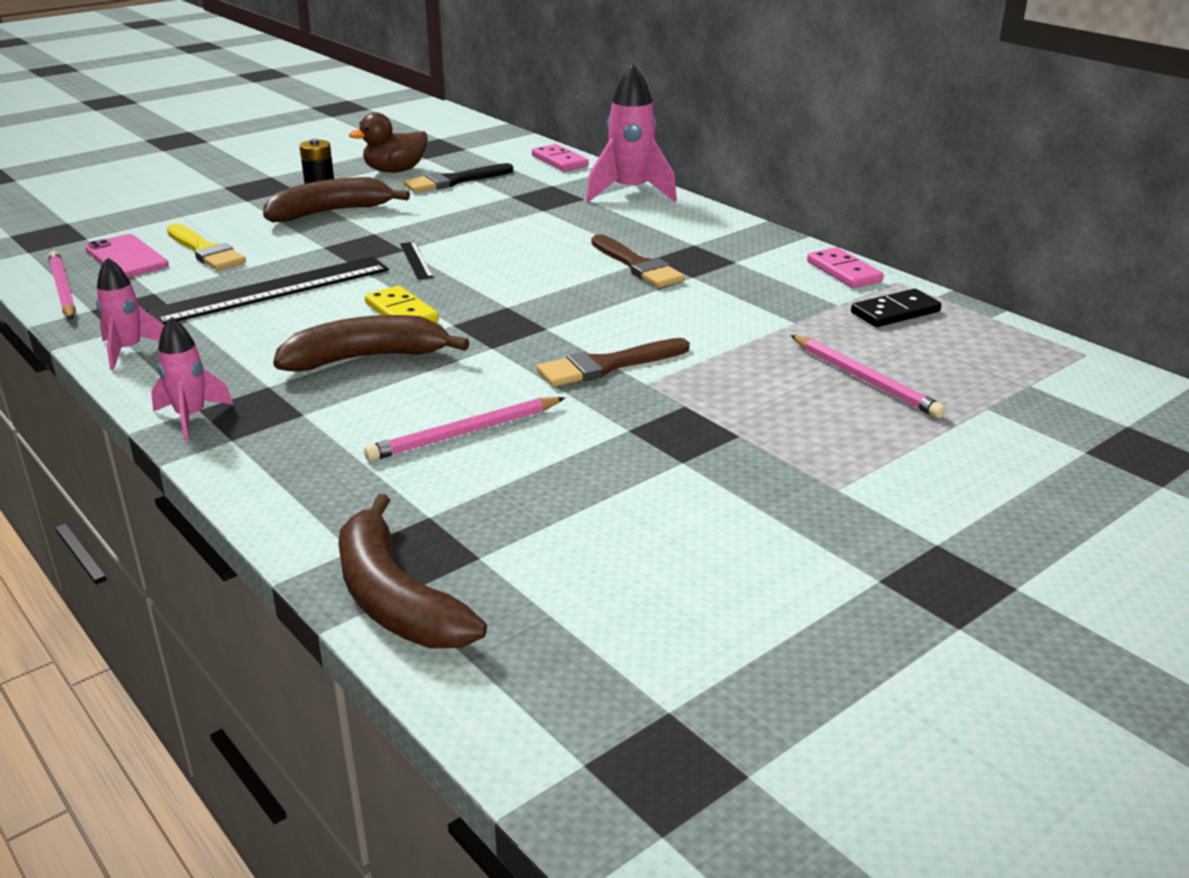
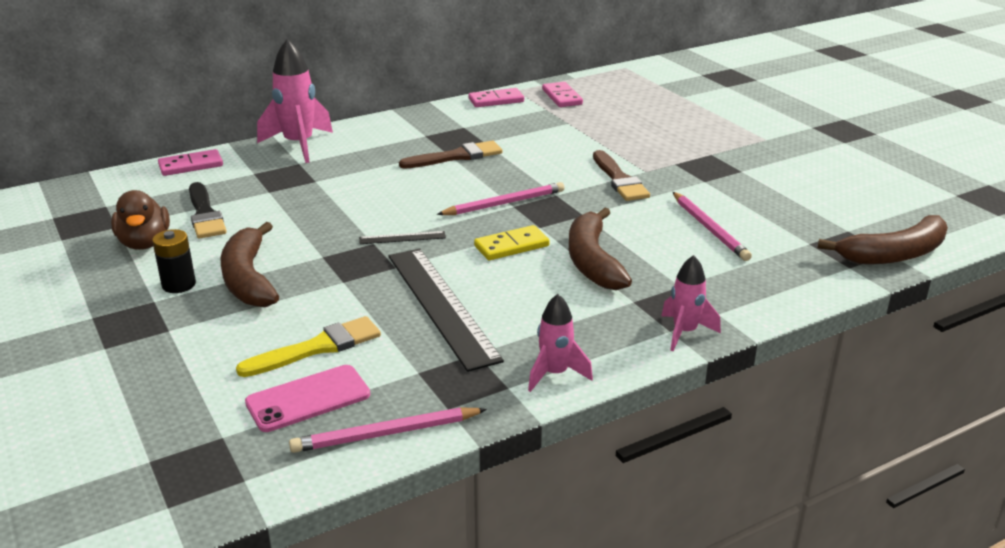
camera: 80 degrees left, 0 degrees up
(864, 379) = (648, 117): pink pencil -> pink pencil (504, 203)
(895, 312) = (562, 97): black domino -> pink domino

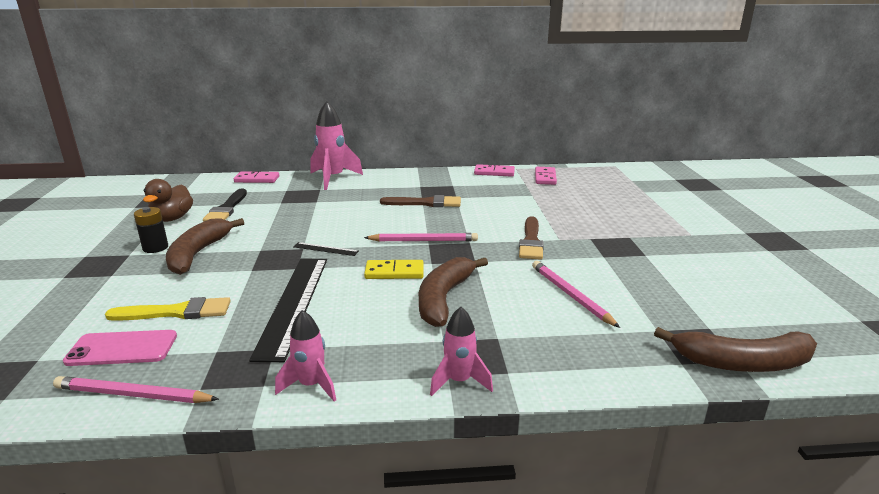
camera: 25 degrees right, 5 degrees down
(709, 228) = (571, 295): pink pencil -> pink pencil turned 150 degrees clockwise

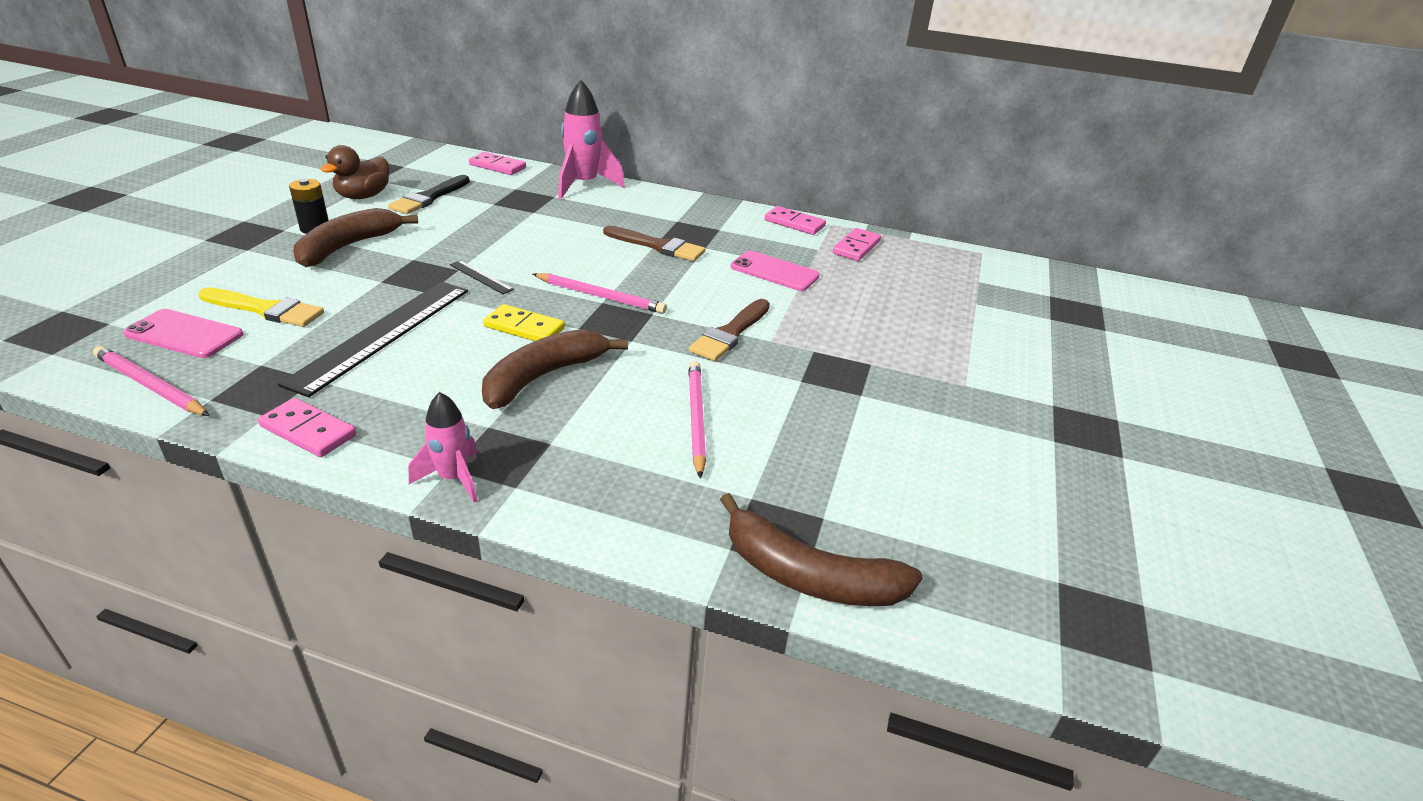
camera: 20 degrees right, 10 degrees up
(311, 385) = (308, 431): pink rocket -> pink domino
(515, 201) = (774, 271): none -> pink phone

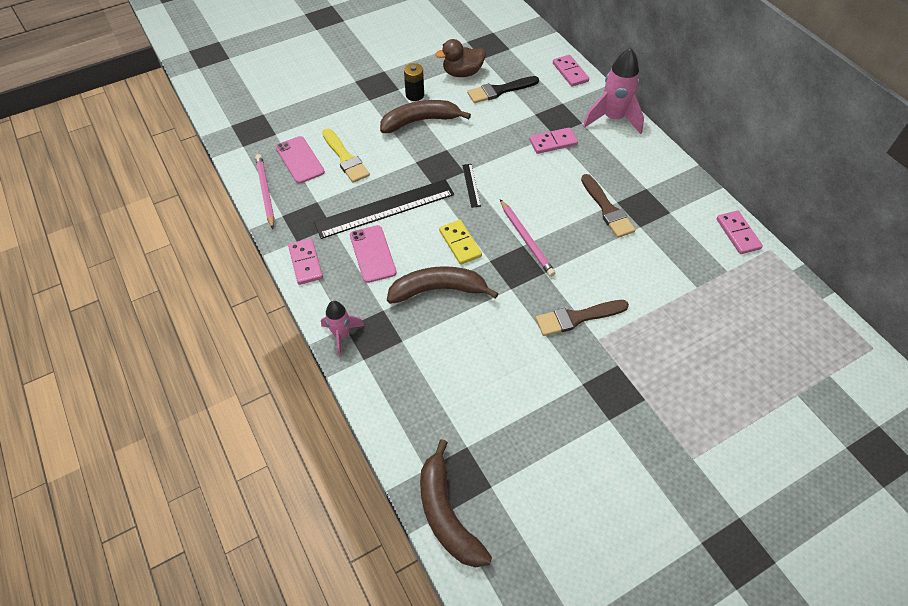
camera: 45 degrees right, 20 degrees up
(696, 419) = (490, 373): pink pencil -> none
(774, 271) = (667, 277): pink phone -> pink phone (372, 254)
(856, 247) = (762, 285): pink domino -> pink domino (553, 142)

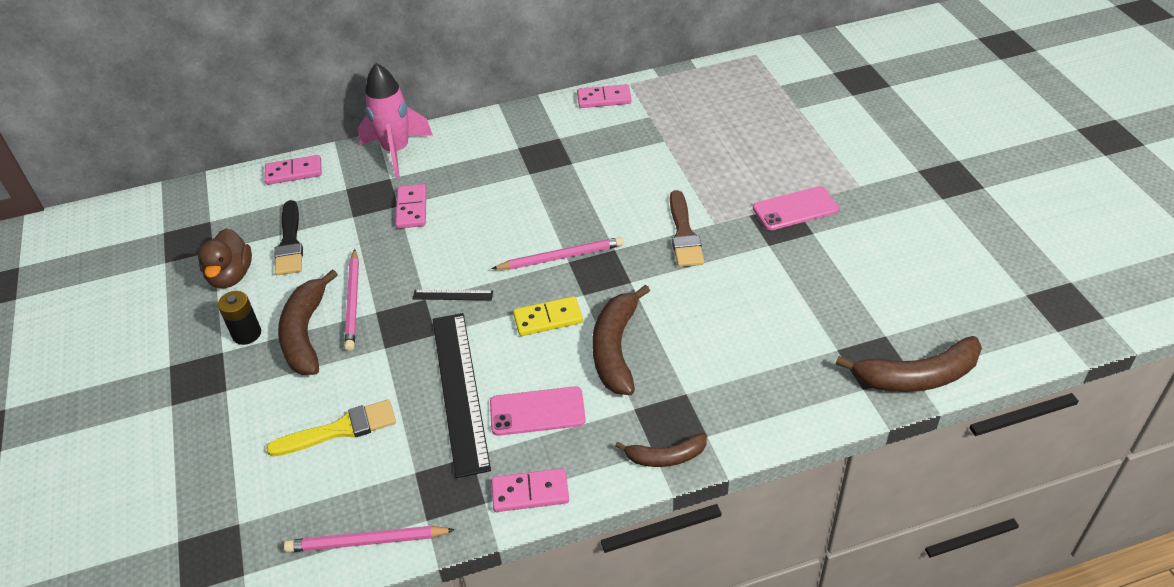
camera: 75 degrees left, 10 degrees down
(300, 160) = (316, 490): pink phone -> pink phone (795, 209)
(341, 335) = (666, 457): pink rocket -> brown banana
(453, 136) = (353, 302): none -> pink pencil
(607, 209) = (537, 183): brown brush -> none

